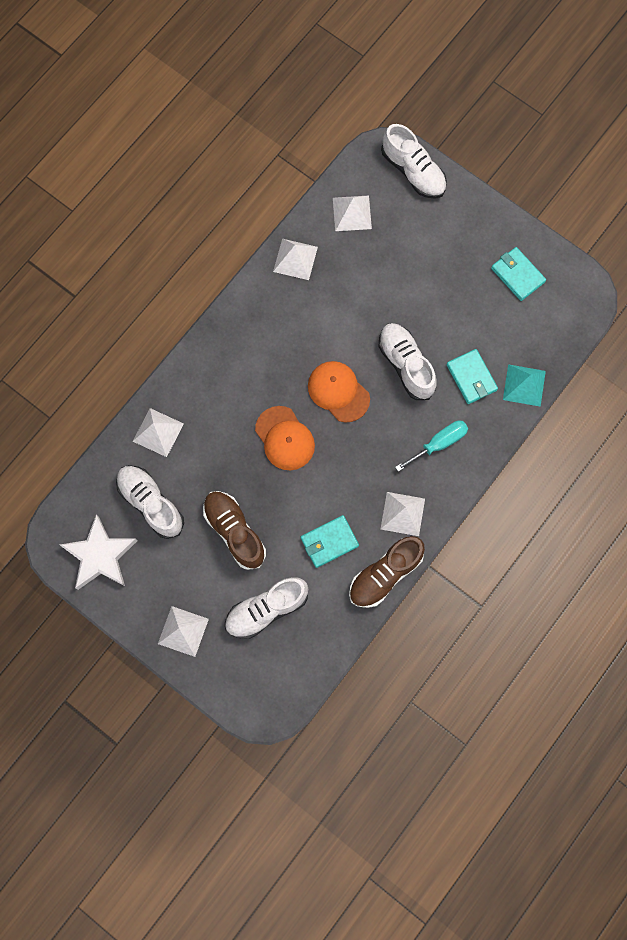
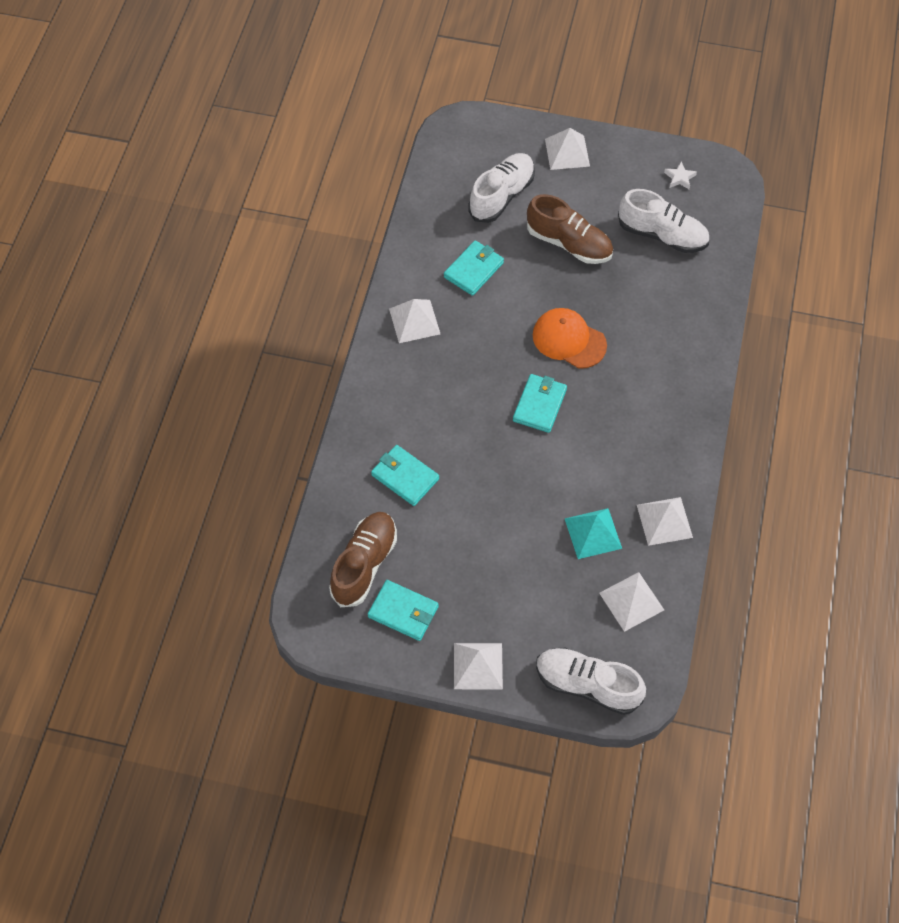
camera: 155 degrees right, 15 degrees down
(100, 556) = (679, 178): white star -> white star, size x0.41
(158, 432) = (696, 296): white pyramid -> white pyramid (478, 666)
(338, 392) = (539, 405): orange cap -> turquoise wallet
(385, 574) = (405, 264): brown shoe -> brown shoe (364, 564)
(406, 365) = (482, 461): white shoe -> none
(439, 443) = (409, 398): turquoise screwdriver -> none
(524, 385) = (343, 493): turquoise pyramid -> turquoise pyramid (593, 533)

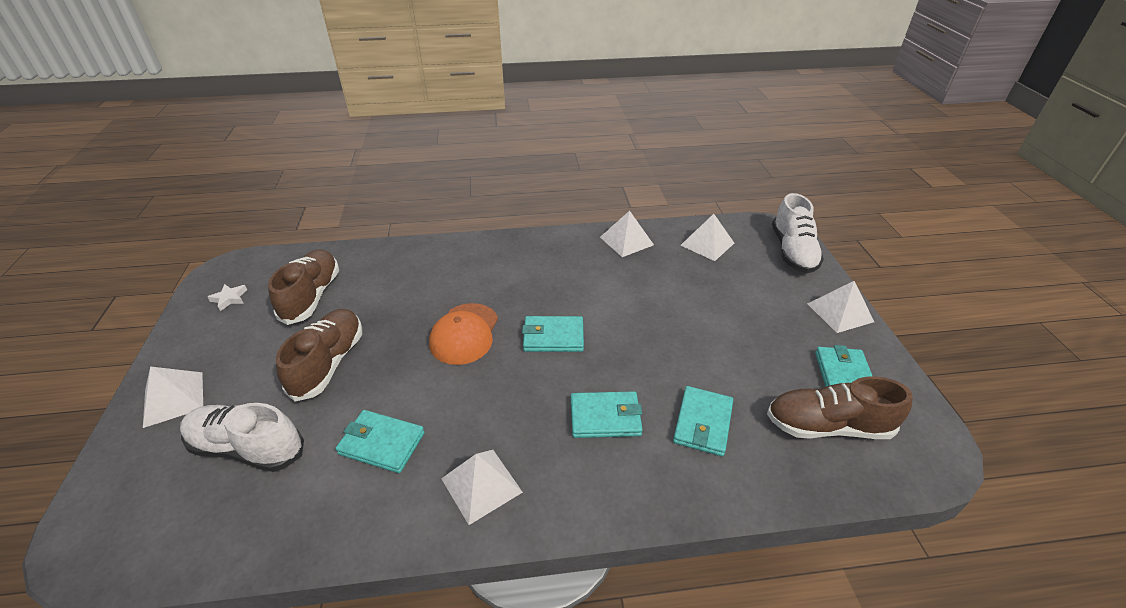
camera: 110 degrees left, 20 degrees down
(438, 413) = (605, 417): none -> turquoise wallet
(593, 533) = (665, 274): turquoise pyramid -> none
(662, 235) = (312, 296): white shoe -> brown shoe

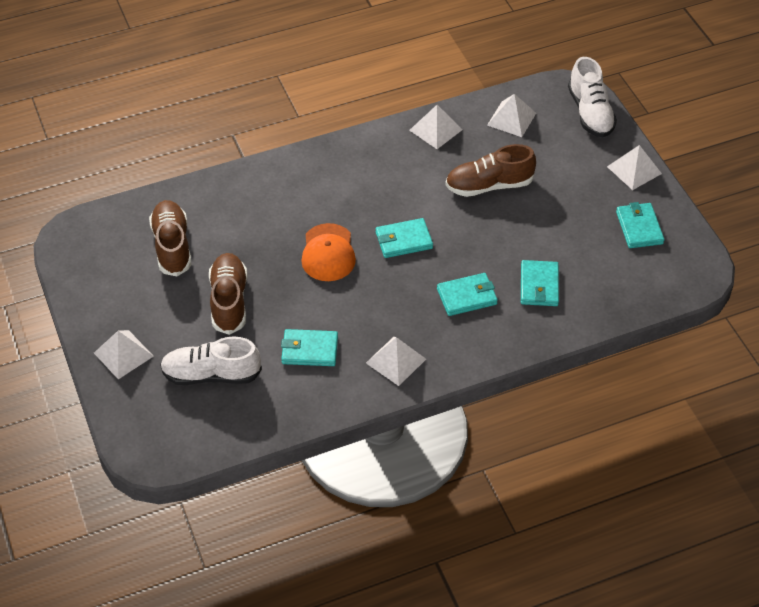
camera: 15 degrees left, 10 degrees up
(229, 298) = (98, 263): white star -> none
(827, 426) = (628, 269): brown shoe -> brown shoe (489, 185)

